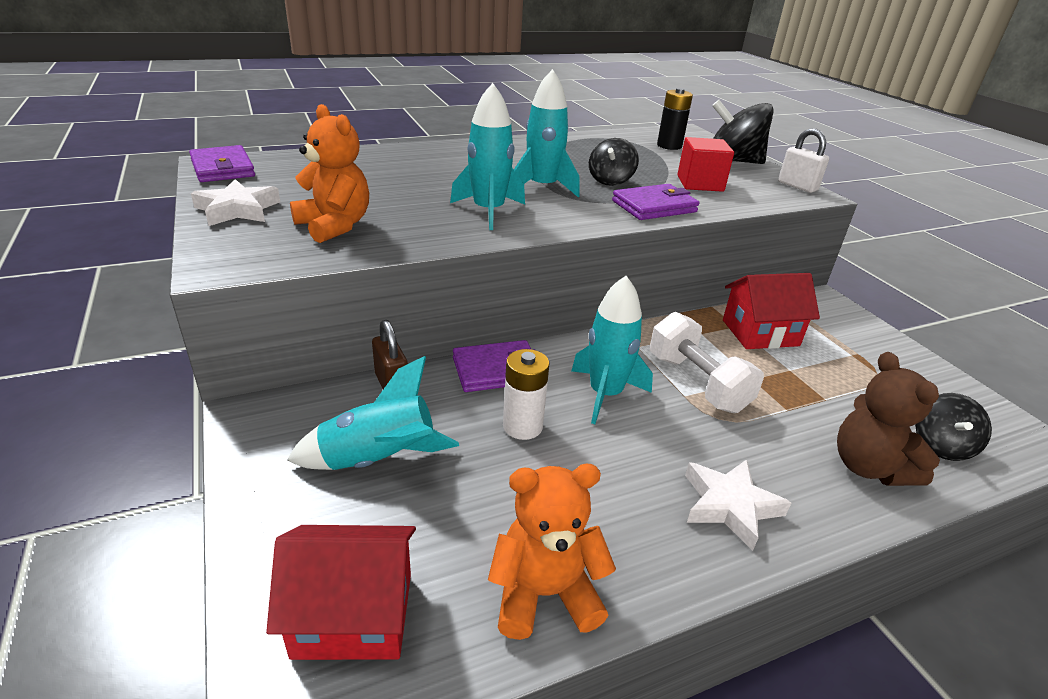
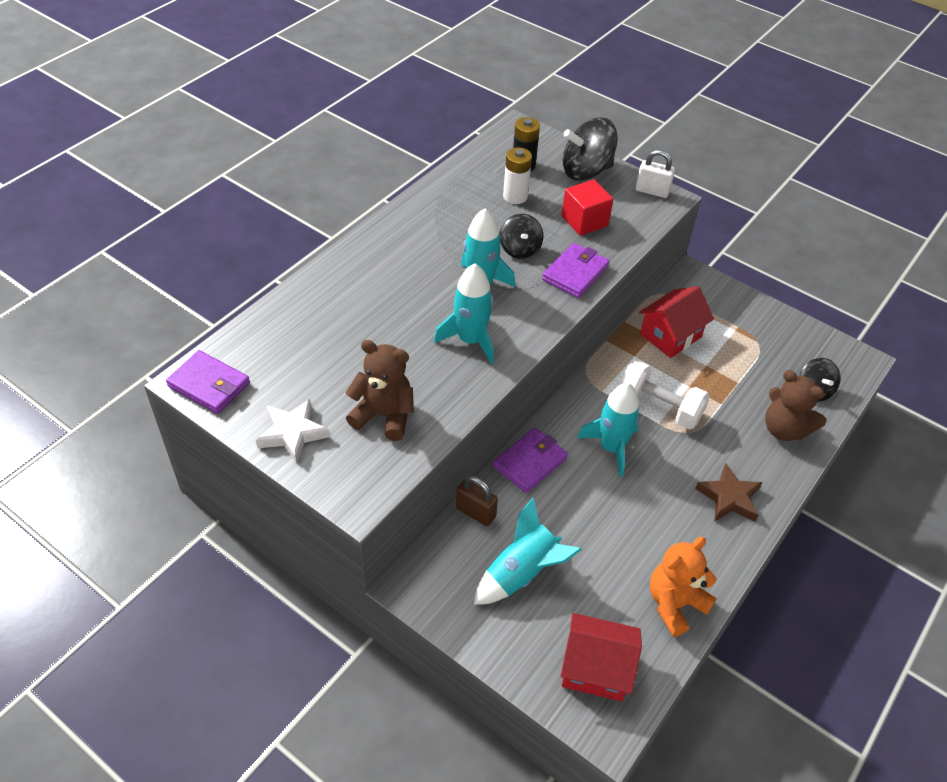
camera: 30 degrees left, 15 degrees up
(334, 226) = (384, 415): orange teddy bear -> brown teddy bear
(353, 614) = (595, 668): red house -> red house turned 45 degrees clockwise
(522, 426) = (582, 501): white battery -> white battery (515, 196)
(729, 506) = (729, 498): white star -> brown star

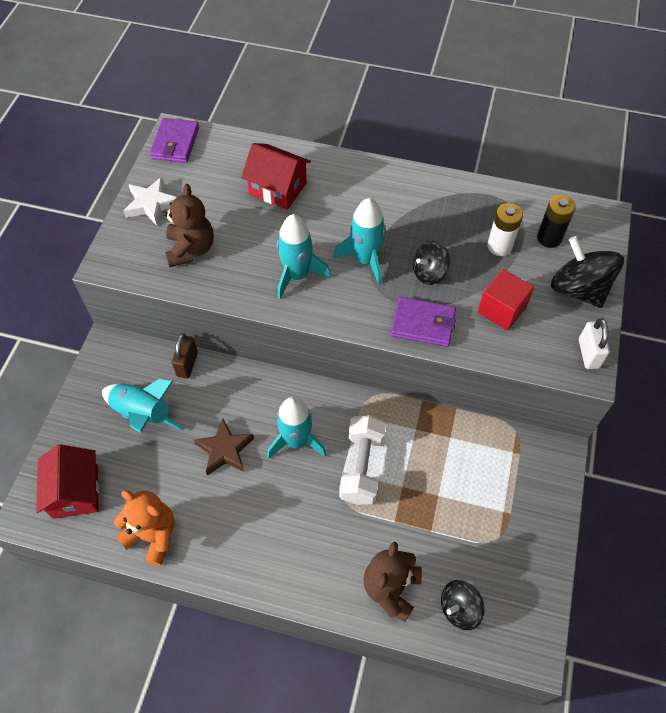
camera: 70 degrees right, 10 degrees up
(530, 462) = (252, 385): purple wallet -> none
(670, 335) = (460, 453): red house -> red house (278, 188)
(729, 498) = (282, 554): brown star -> brown star (225, 450)

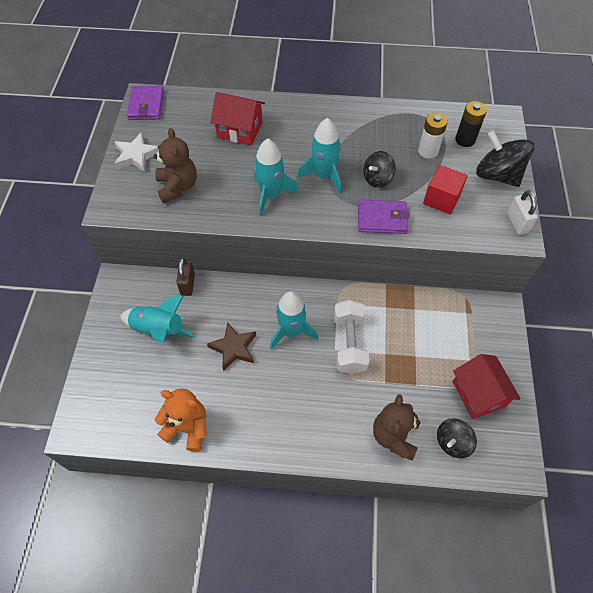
camera: 10 degrees left, 0 degrees up
(75, 491) = (114, 402): red house -> red house (478, 394)

